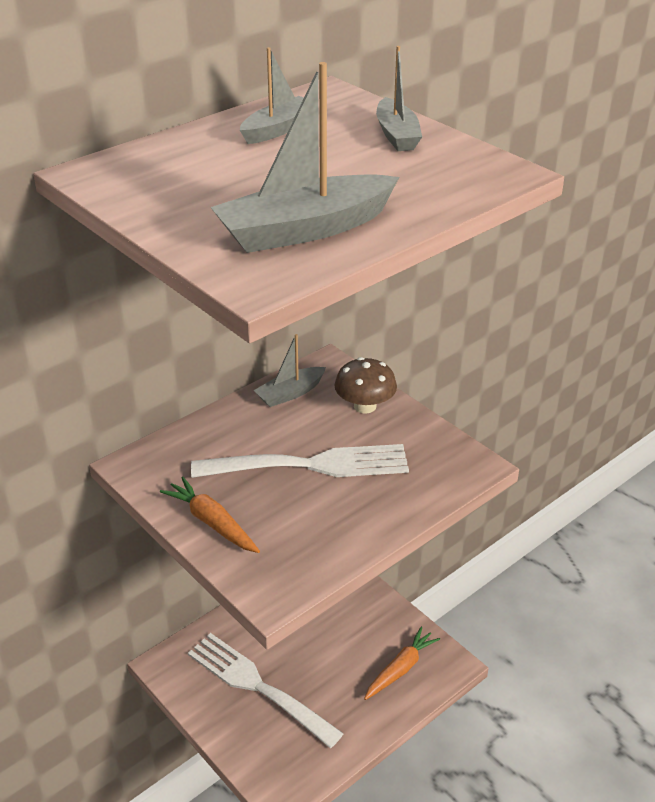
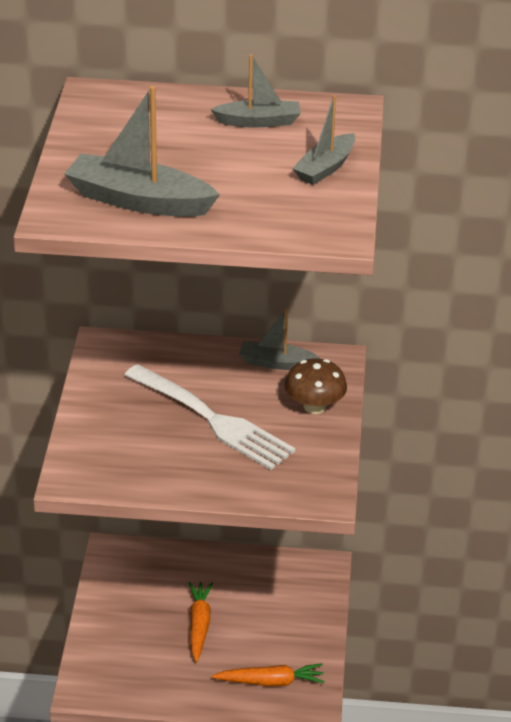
camera: 45 degrees right, 0 degrees up
(212, 522) = (98, 412): orange carrot -> orange carrot (199, 625)
(258, 687) = (155, 614): white fork -> none

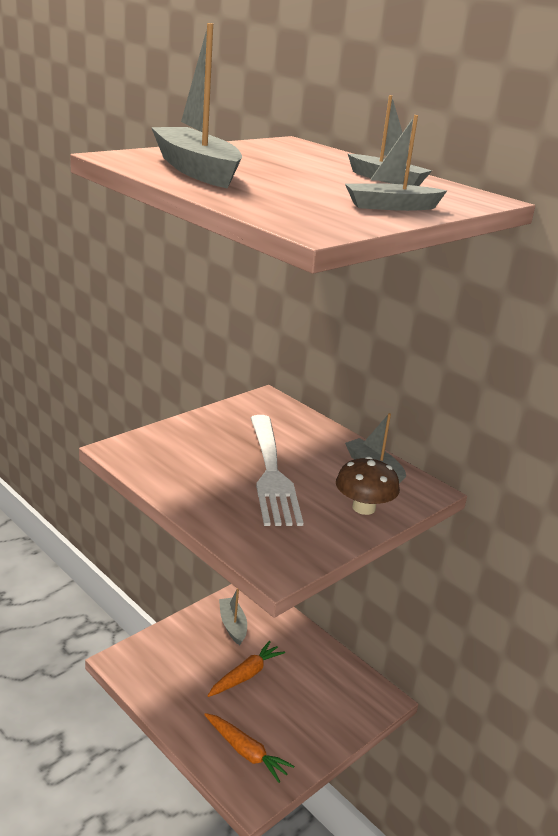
camera: 40 degrees right, 10 degrees down
(136, 591) = (232, 625): none -> grey boat

